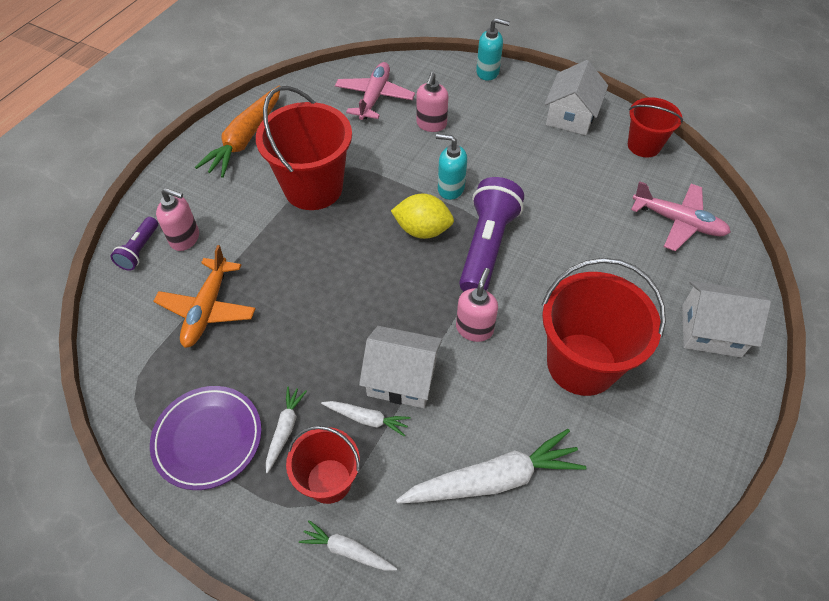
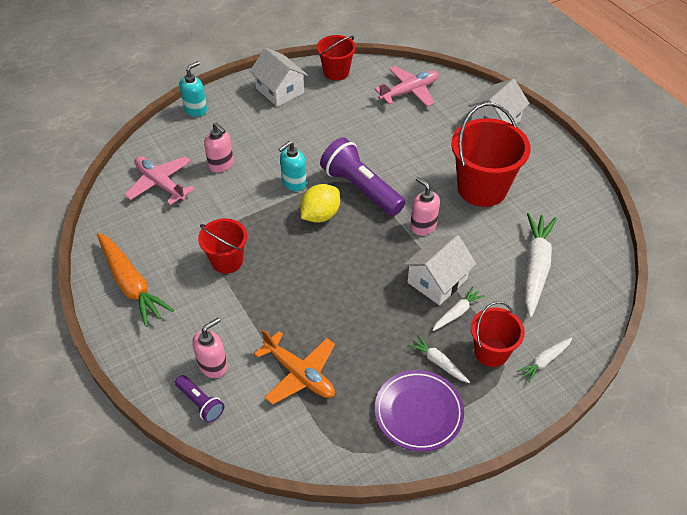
camera: 60 degrees left, 5 degrees down
(313, 188) = (227, 261): red bucket -> red bucket, size x0.59

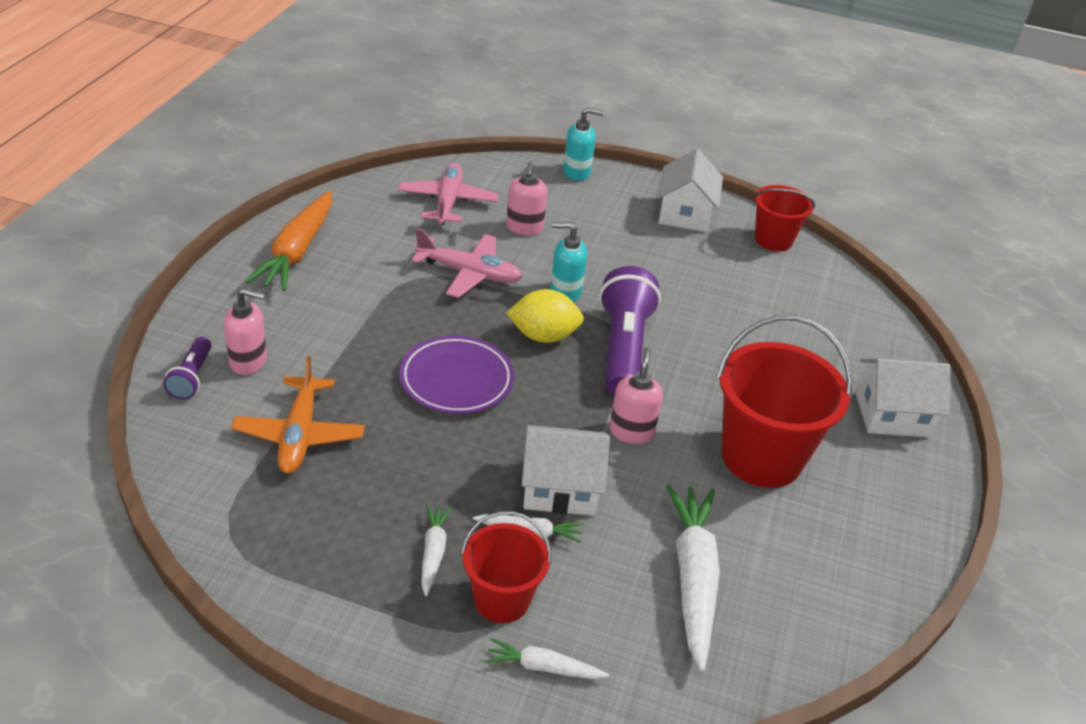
camera: 45 degrees right, 10 degrees down
(227, 261) = (398, 299): red bucket -> none
(409, 91) = (830, 312): pink plane -> pink plane (469, 273)
(418, 412) = (339, 571): purple plate -> purple plate (456, 380)
(535, 267) = (693, 578): white carrot -> white carrot turned 60 degrees counterclockwise

